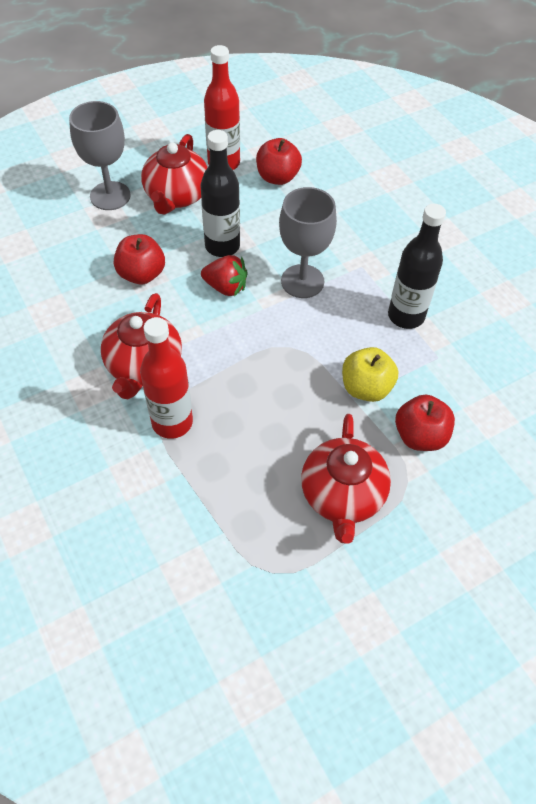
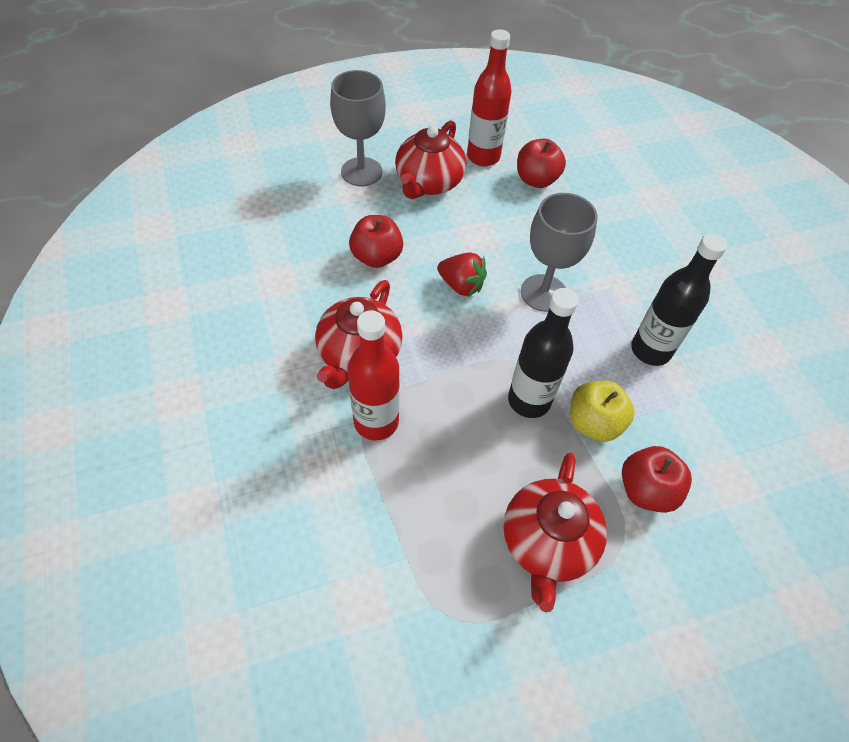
camera: 10 degrees right, 0 degrees up
(222, 246) = (465, 241): black bottle -> black bottle (529, 400)

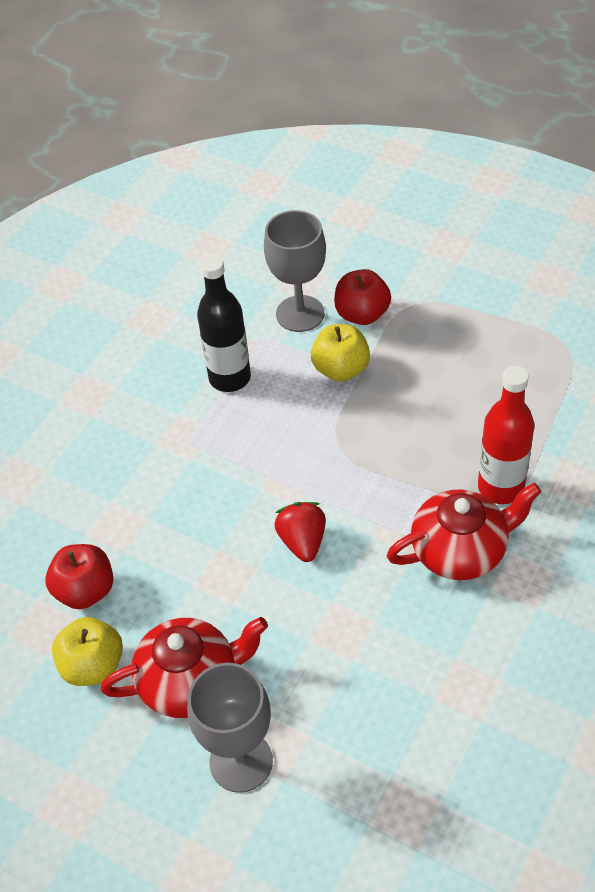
camera: 125 degrees left, 5 degrees down
(376, 257) = (344, 634): red apple -> none
(483, 157) = (93, 666): red bottle -> yellow apple
(529, 400) = (367, 415): black bottle -> none
(543, 293) = (244, 479): grey goblet -> grey goblet (300, 314)
(547, 542) = (462, 336): red teapot -> none

